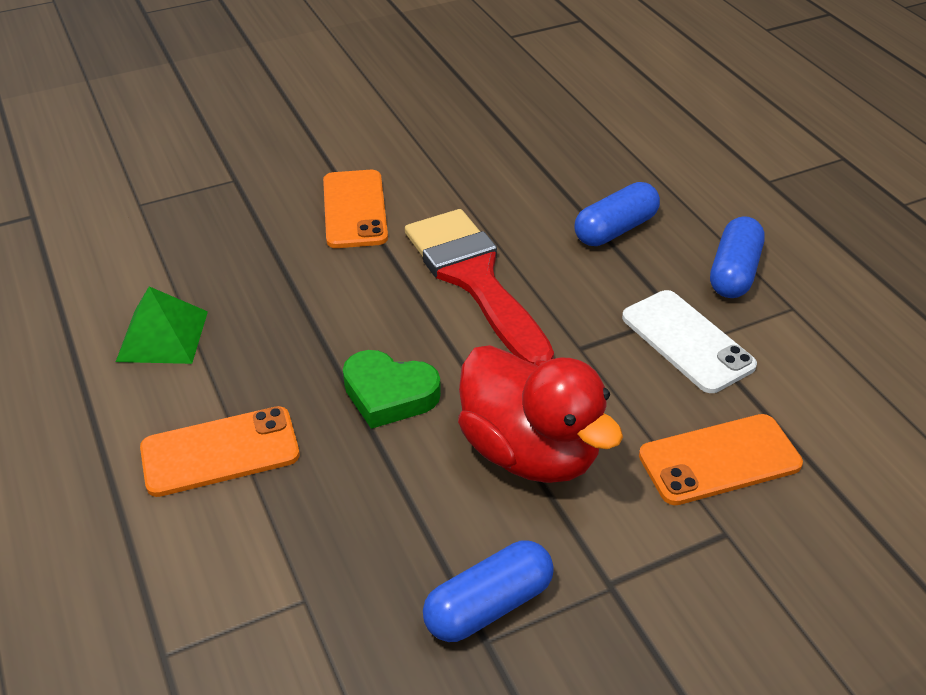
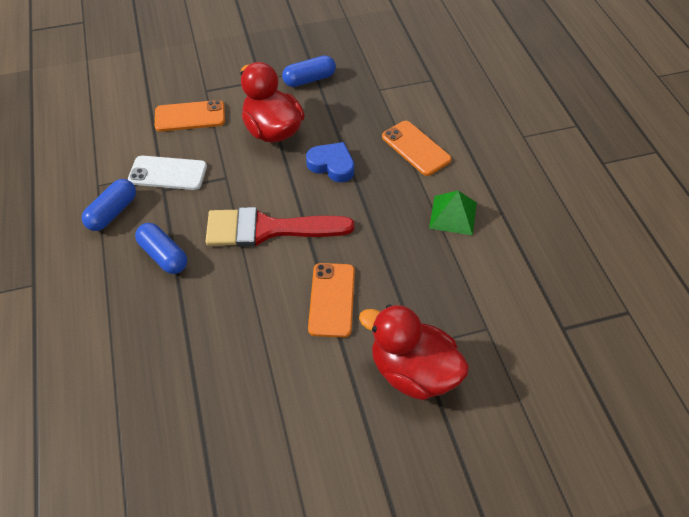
camera: 170 degrees left, 10 degrees up
(220, 452) = (416, 148): orange phone -> orange phone turned 60 degrees clockwise
(243, 157) = (412, 371): none -> red duck
(389, 394) = (332, 165): green heart -> blue heart
(474, 279) = (267, 229): red brush -> red brush turned 105 degrees clockwise
(615, 229) = (163, 255): blue capsule -> blue capsule turned 75 degrees clockwise
(687, 341) = (168, 173): white phone -> white phone turned 60 degrees counterclockwise

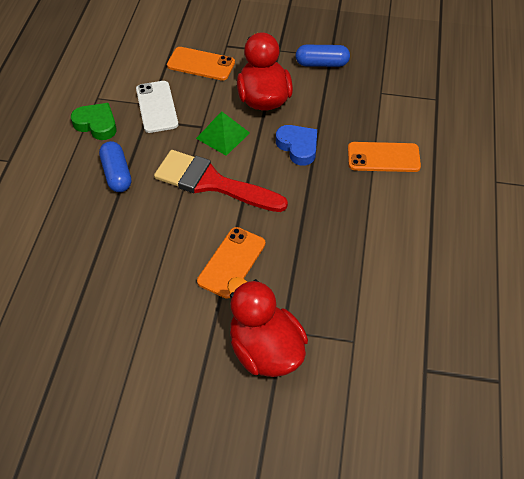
camera: 25 degrees right, 0 degrees up
(112, 212) = (96, 124): blue capsule -> green heart
(168, 173) = (157, 107): white phone -> white phone turned 45 degrees clockwise
(416, 148) = (383, 157): orange phone -> orange phone turned 75 degrees counterclockwise
(453, 215) = (382, 229): green pyramid -> green pyramid (223, 135)

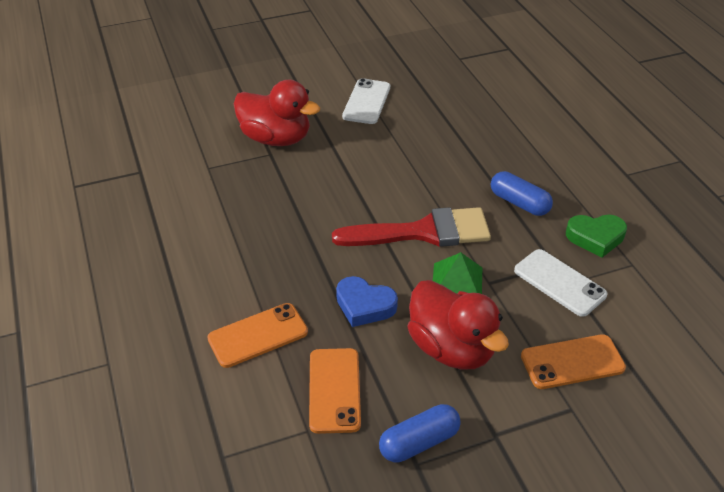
camera: 150 degrees right, 10 degrees down
(136, 360) = (366, 102): none -> white phone
(232, 262) = (347, 179): orange phone -> orange phone (334, 390)

